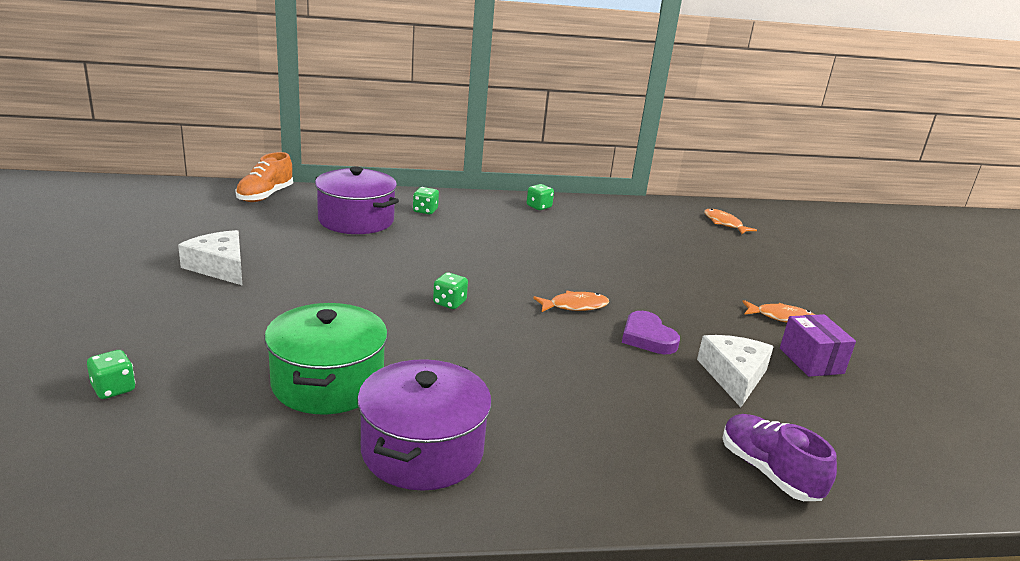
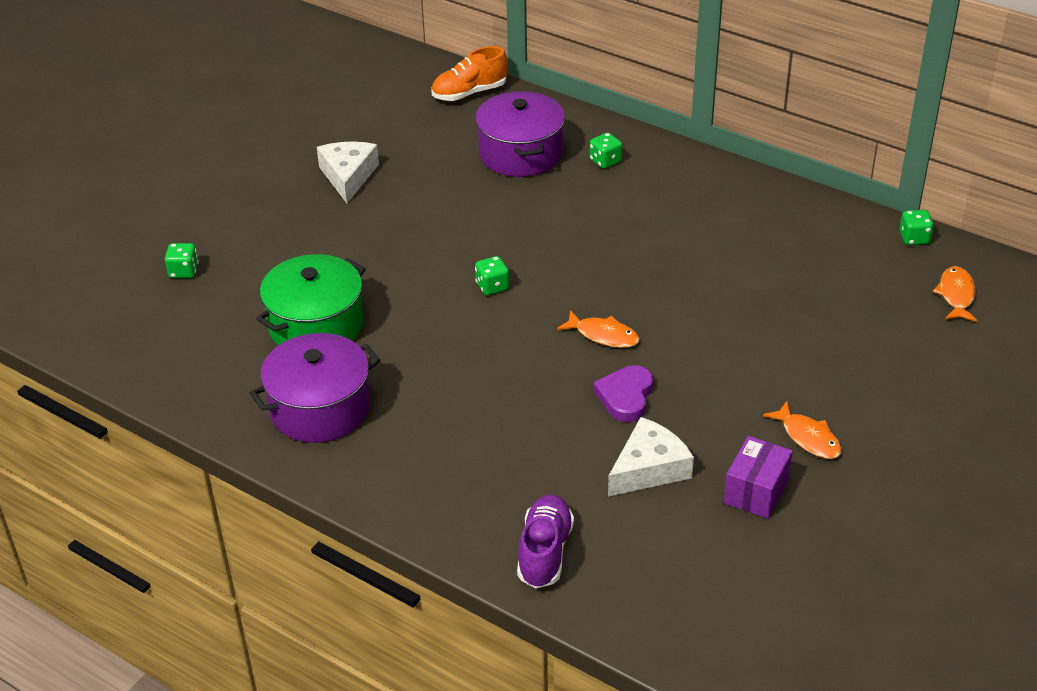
camera: 45 degrees right, 15 degrees up
(539, 207) = (743, 194): green dice -> green dice (914, 238)

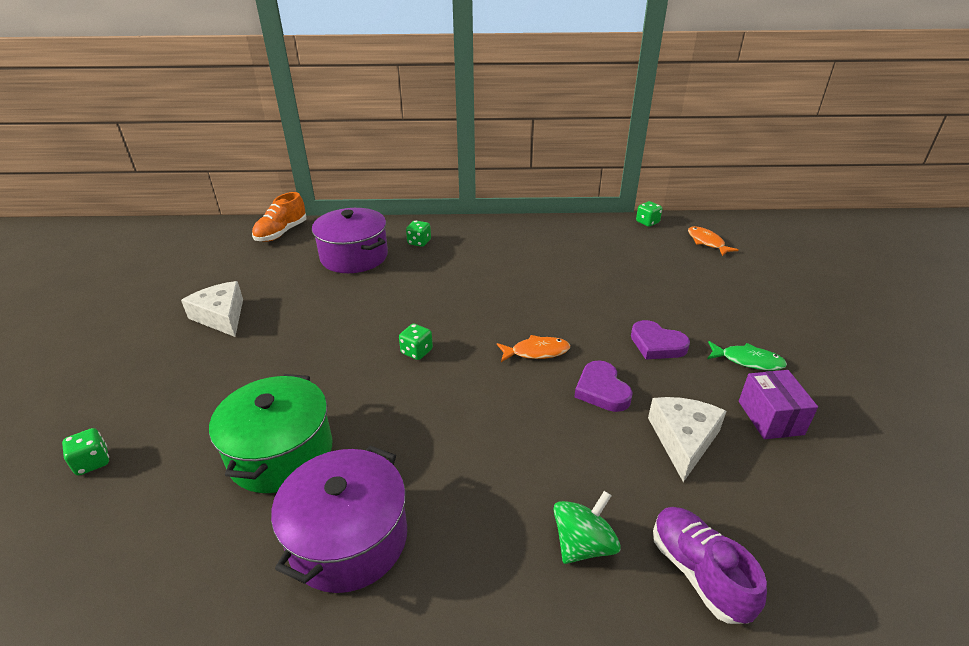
camera: 35 degrees left, 5 degrees down
(480, 494) = (583, 544): none -> green spinning top
(733, 381) = (657, 344): none -> purple heart
(808, 438) = (748, 361): orange fish -> green fish

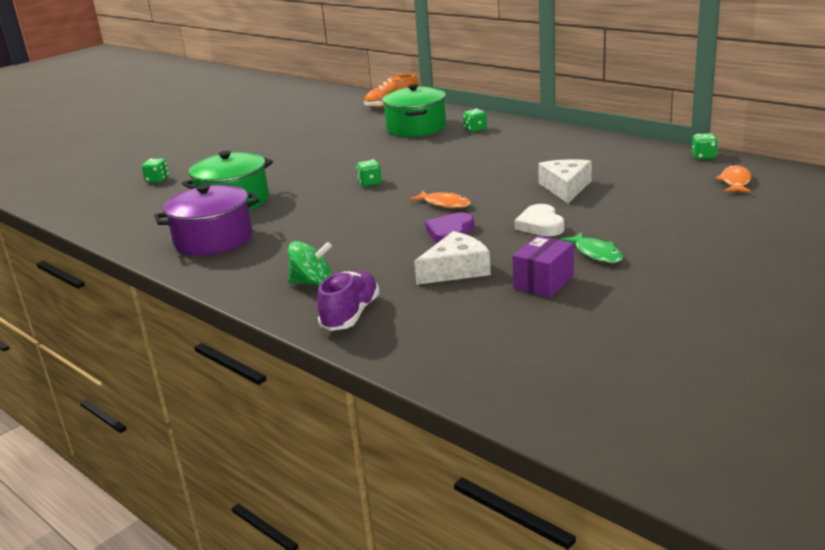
camera: 45 degrees right, 10 degrees down
(221, 316) = (292, 139): white cheese -> white cheese (565, 188)
(354, 256) = (416, 128): purple pot -> green pot
(657, 344) = (540, 225): purple heart -> white heart

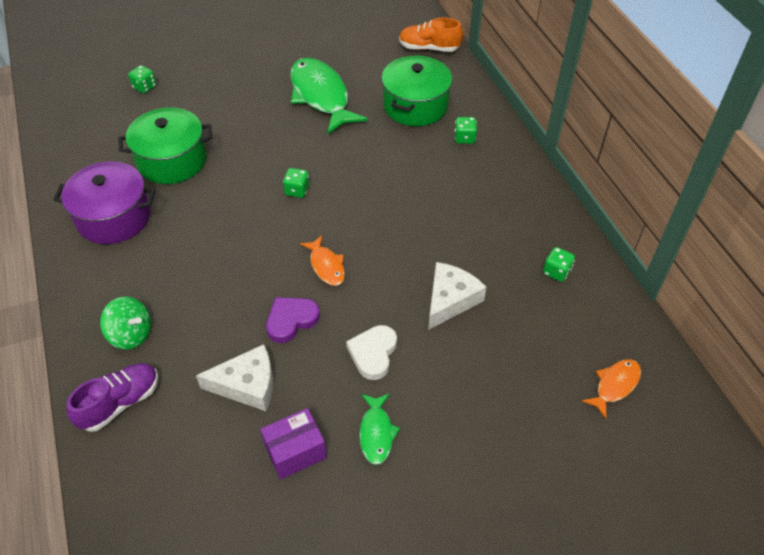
camera: 25 degrees right, 25 degrees up
(330, 143) = (321, 96): none -> green fish
(703, 157) = (630, 318): green dice -> green dice (556, 272)

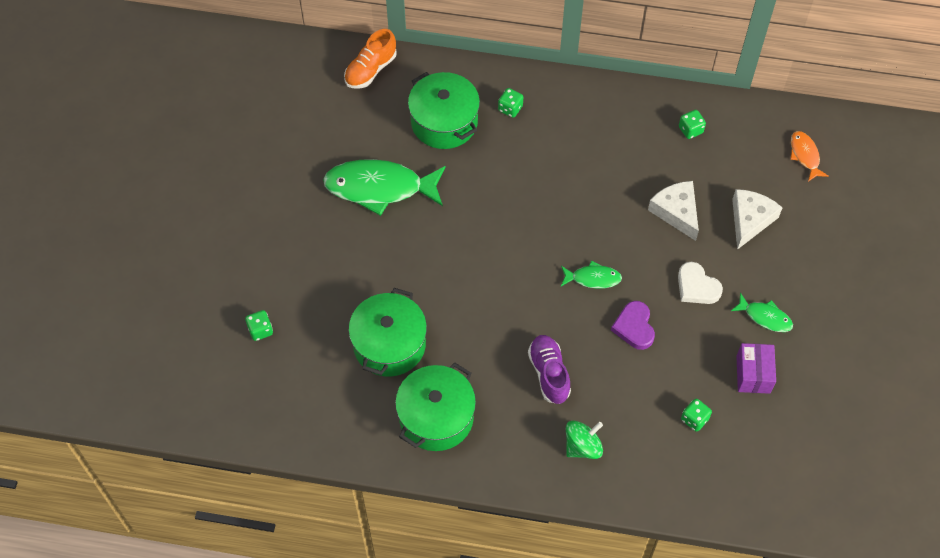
camera: 60 degrees left, 10 degrees up
(114, 217) = (436, 417): purple pot -> green pot
(120, 403) = (647, 475): purple shoe -> purple shoe (549, 373)
(247, 385) = (678, 382): white cheese -> white cheese (750, 220)
(297, 190) = (493, 261): green dice -> green dice (694, 419)
(326, 266) = (593, 278): orange fish -> green fish

